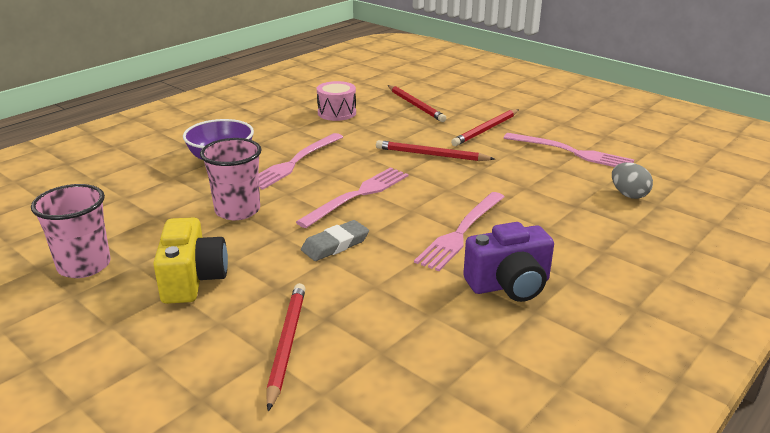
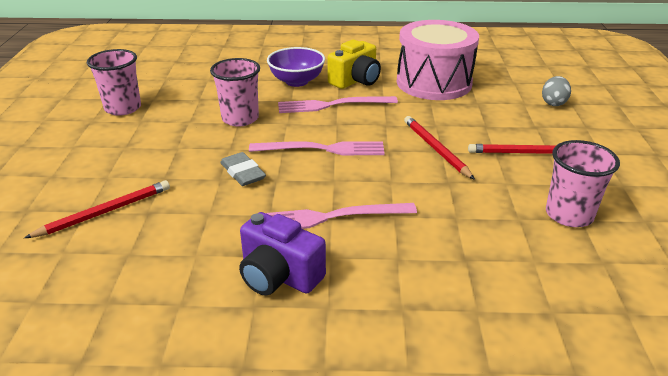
camera: 50 degrees right, 5 degrees up
(193, 279) = (143, 145): yellow camera -> yellow camera (355, 80)
(335, 245) = (243, 173): grey eraser -> grey eraser turned 45 degrees clockwise
(337, 113) = (434, 83): pink drum -> pink drum, size x2.02
(415, 105) = (509, 104): red pencil -> none
(571, 152) = (569, 215): pink fork -> pink cup
(628, 194) = (539, 284): grey egg -> grey egg (553, 103)

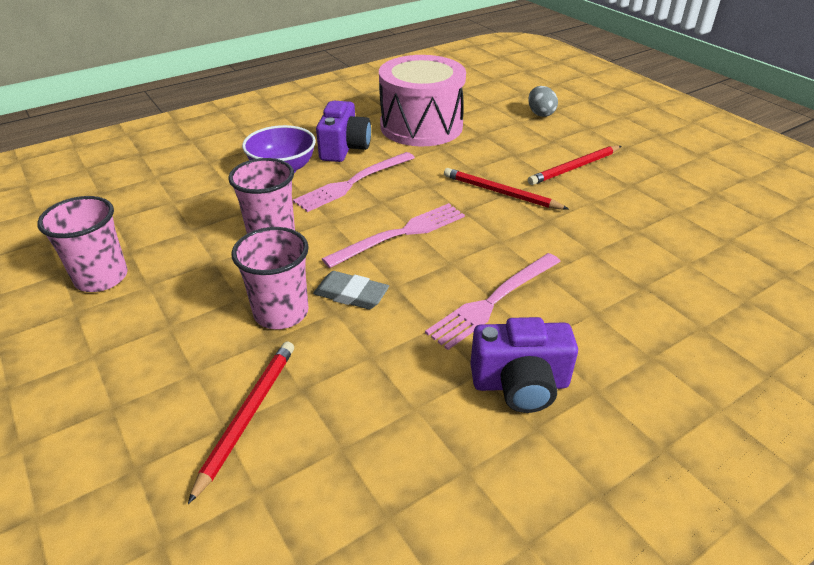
camera: 35 degrees left, 5 degrees up
(355, 80) = (344, 148): yellow camera -> purple camera
(569, 215) = (664, 211): pink cup -> pink cup (281, 313)

